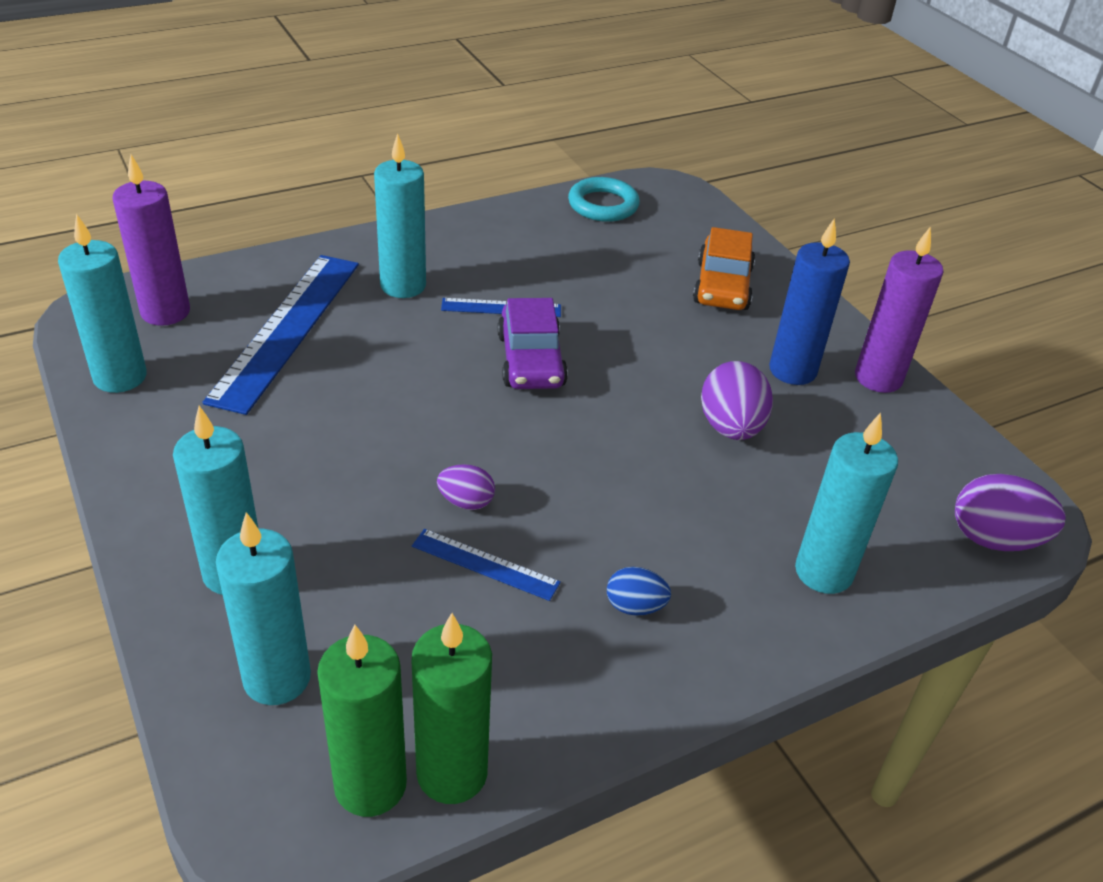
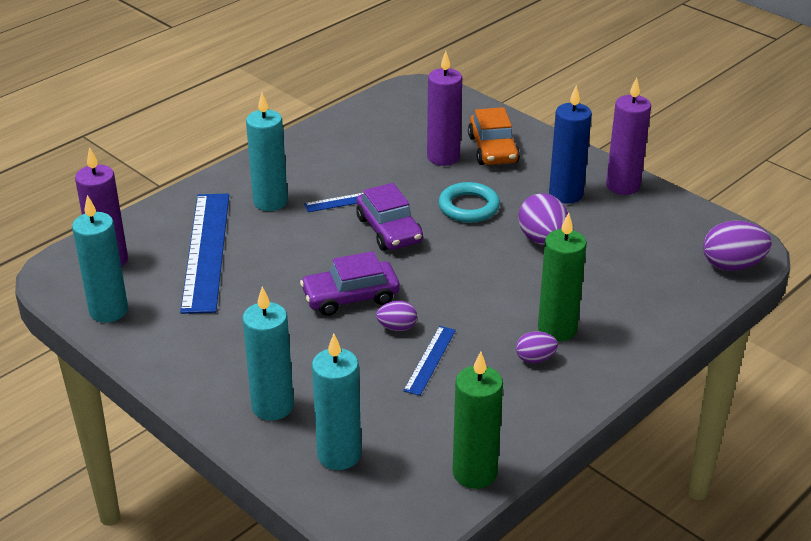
camera: 15 degrees left, 5 degrees down
(370, 785) = (430, 492): green candle -> green candle (557, 329)
(429, 440) = (350, 297): none -> purple car
(485, 564) = (430, 360): blue ruler -> blue ruler turned 75 degrees counterclockwise
(603, 205) = (380, 111): turquoise ring -> turquoise ring (468, 207)
(635, 606) = (535, 359): blue egg -> purple egg
(652, 281) = (443, 157): none -> purple candle
(823, 572) = (639, 310): turquoise candle -> none

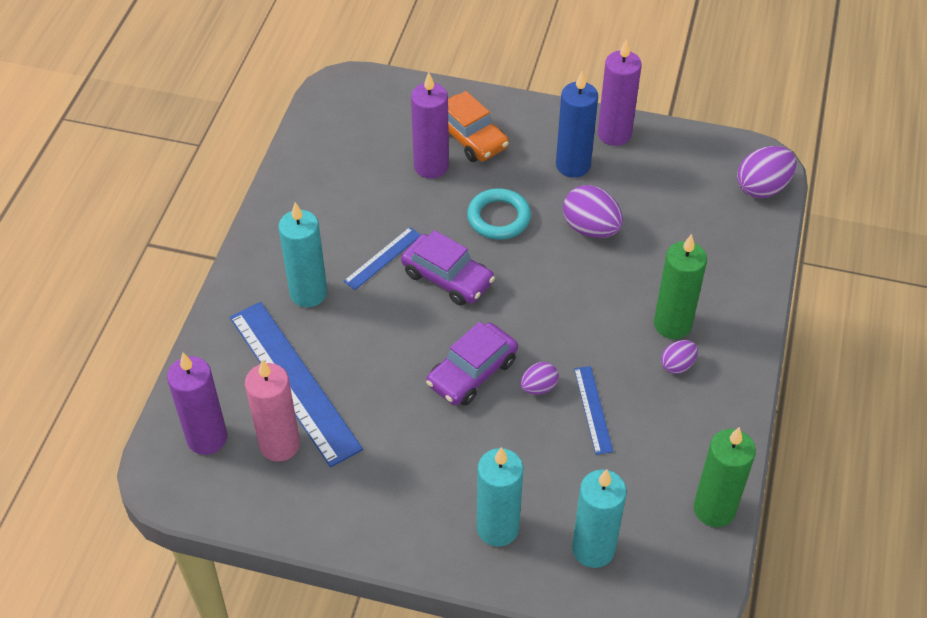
camera: 30 degrees left, 15 degrees up
(108, 311) = (257, 498): turquoise candle -> none
(157, 285) = (279, 444): none -> pink candle

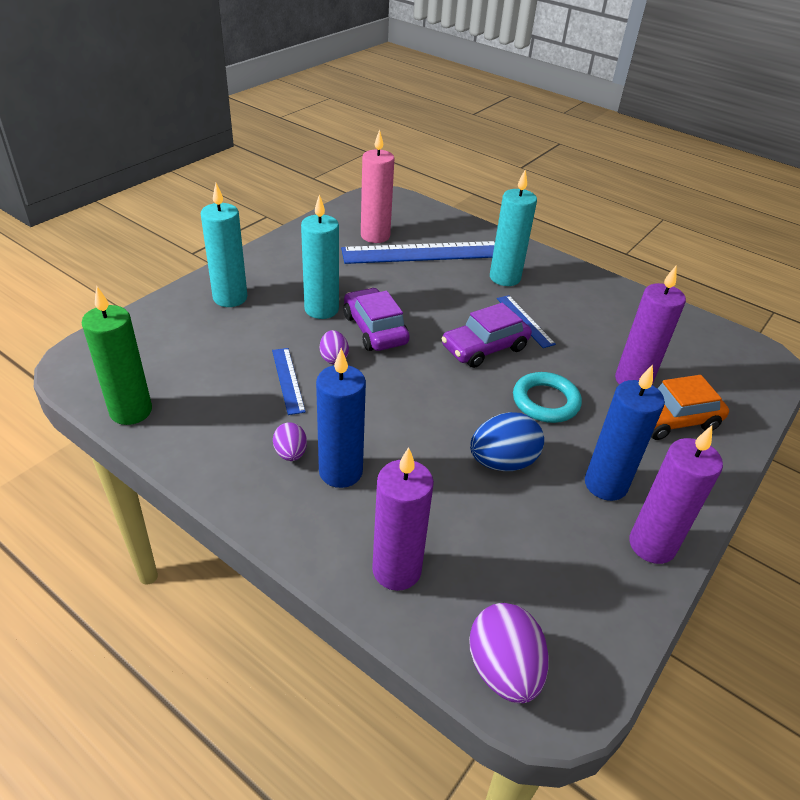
camera: 110 degrees right, 10 degrees down
(207, 438) = (401, 214): purple candle -> purple candle (396, 570)
(591, 228) = (502, 462): purple egg -> blue egg
(593, 409) = (288, 380): blue ruler -> blue ruler turned 60 degrees clockwise
(593, 549) = (168, 333): turquoise candle -> turquoise candle (321, 309)
(672, 324) = (340, 472): green candle -> blue candle

